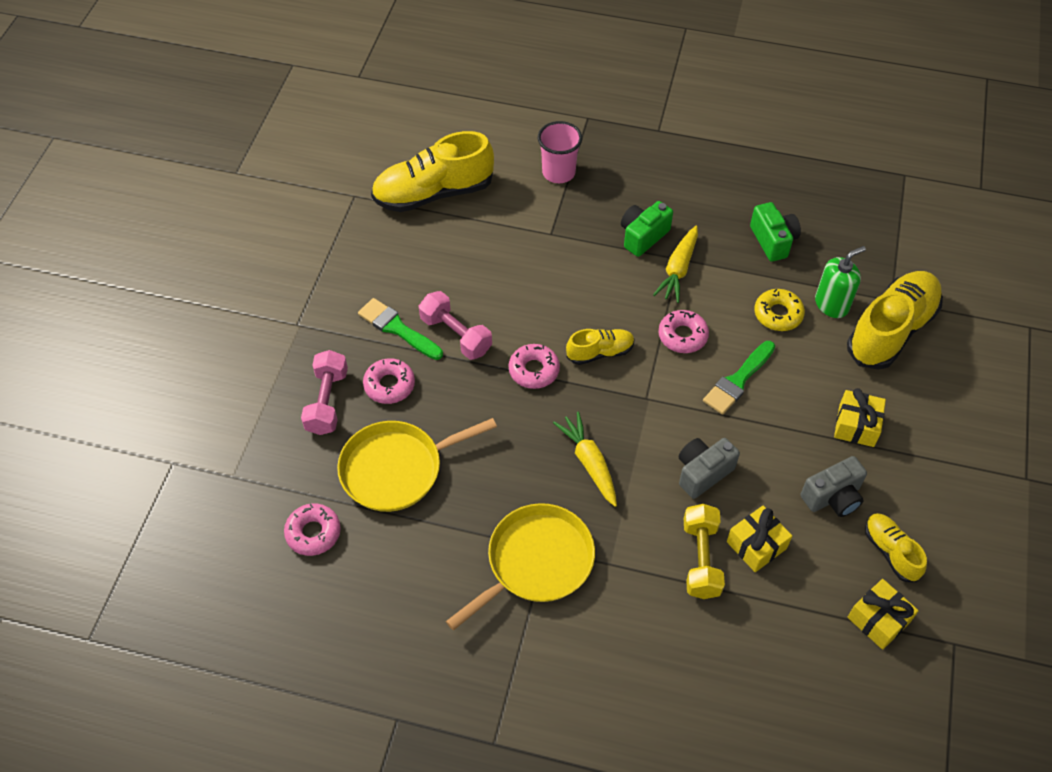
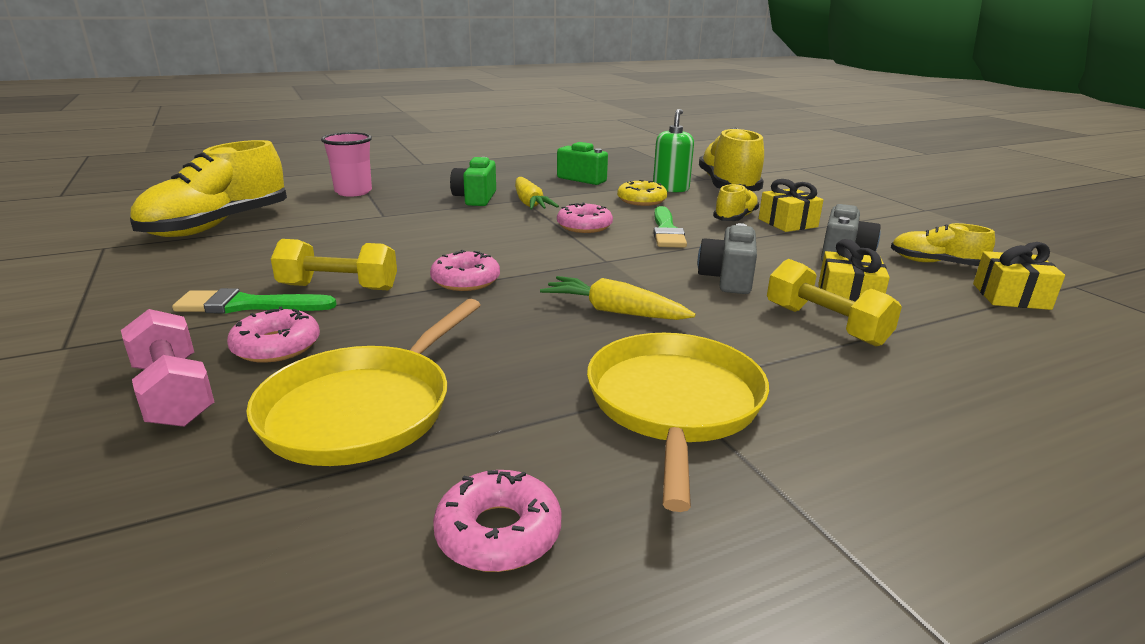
camera: 40 degrees left, 30 degrees down
(313, 533) = (260, 550): pink donut -> pink donut (498, 533)
(456, 335) = (338, 287): pink dumbbell -> yellow dumbbell
(600, 352) = (522, 252): yellow shoe -> yellow shoe (735, 218)

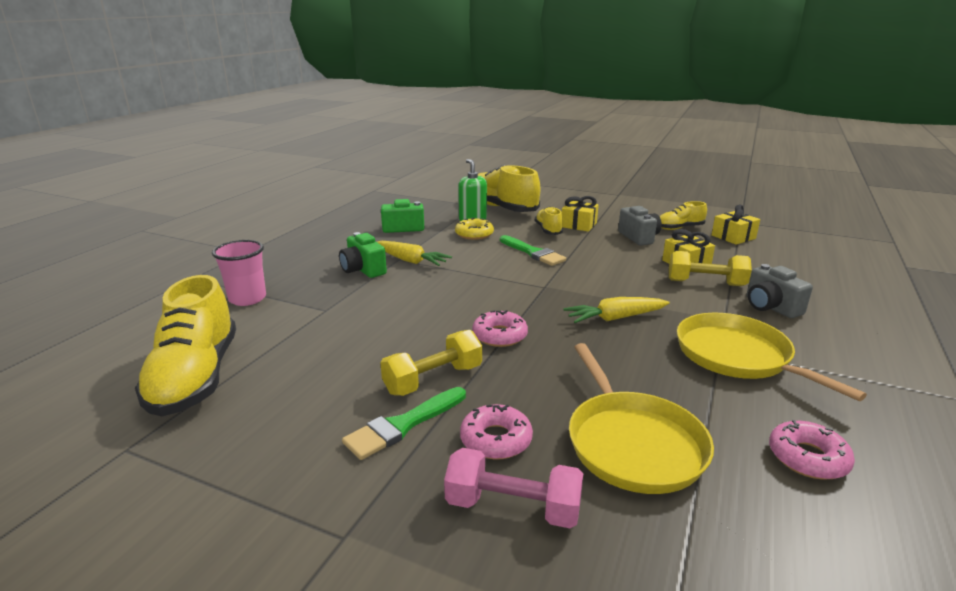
camera: 40 degrees left, 0 degrees up
(584, 226) = (482, 266): pink donut -> none
(727, 279) = (622, 274): grey camera -> grey camera (770, 307)

